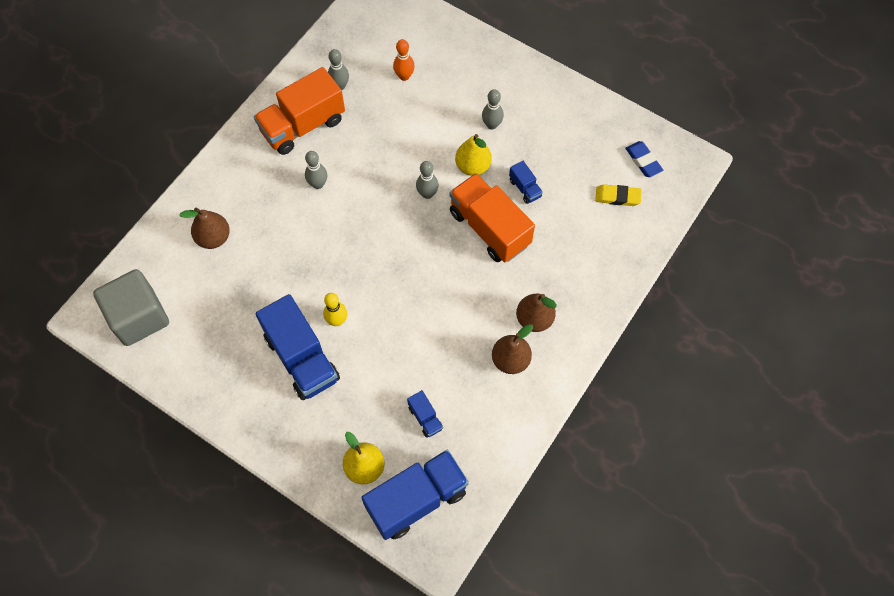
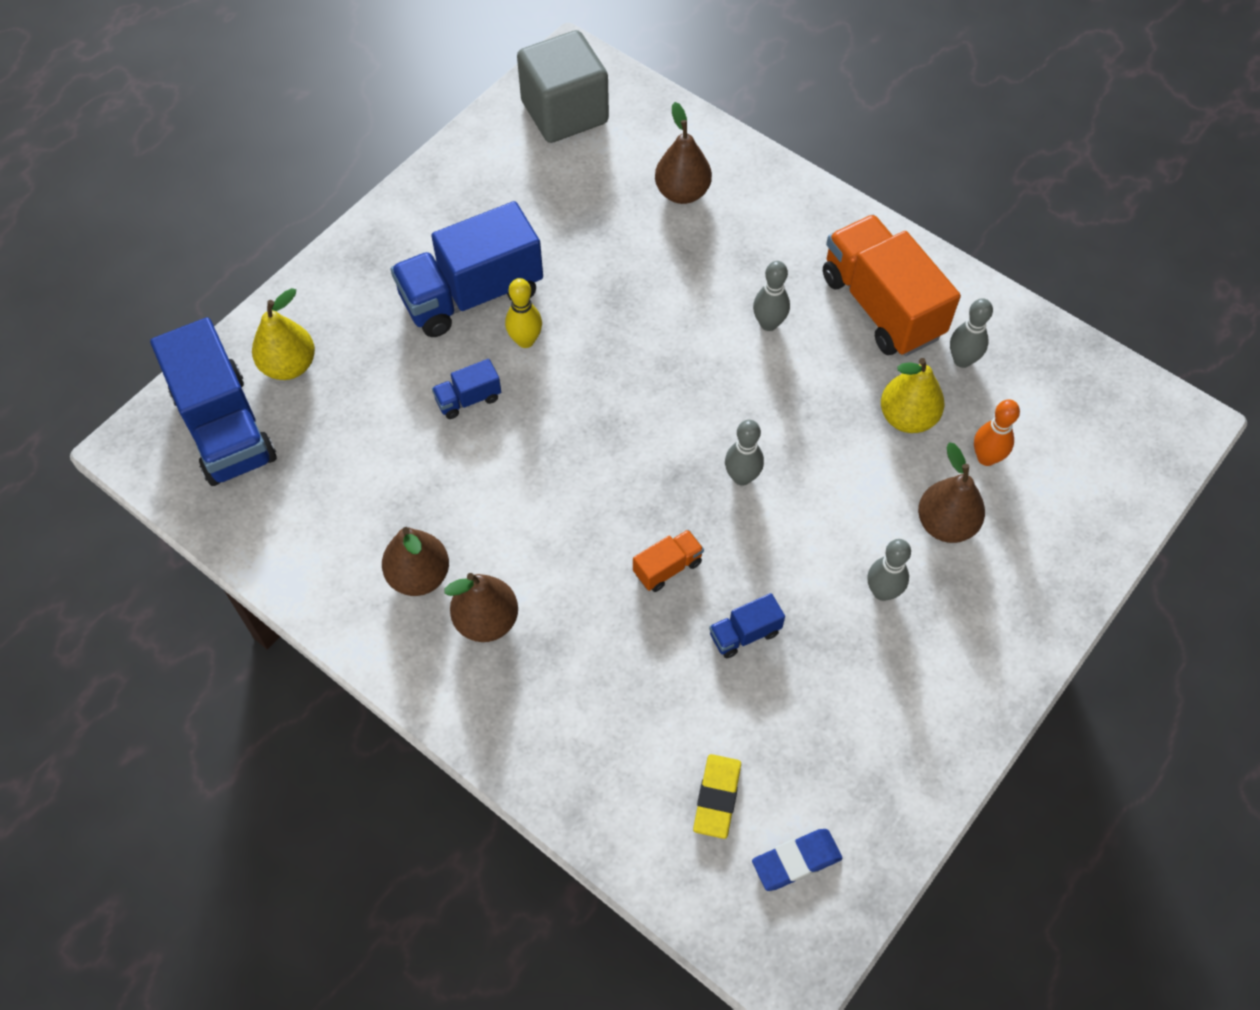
camera: 95 degrees right, 5 degrees down
(425, 418) = (346, 447): blue truck -> blue truck (468, 399)
(448, 96) = (945, 524): none -> brown pear
(473, 166) = (794, 552): yellow pear -> yellow pear (907, 417)
(489, 228) = (667, 567): orange truck -> orange truck, size x0.44

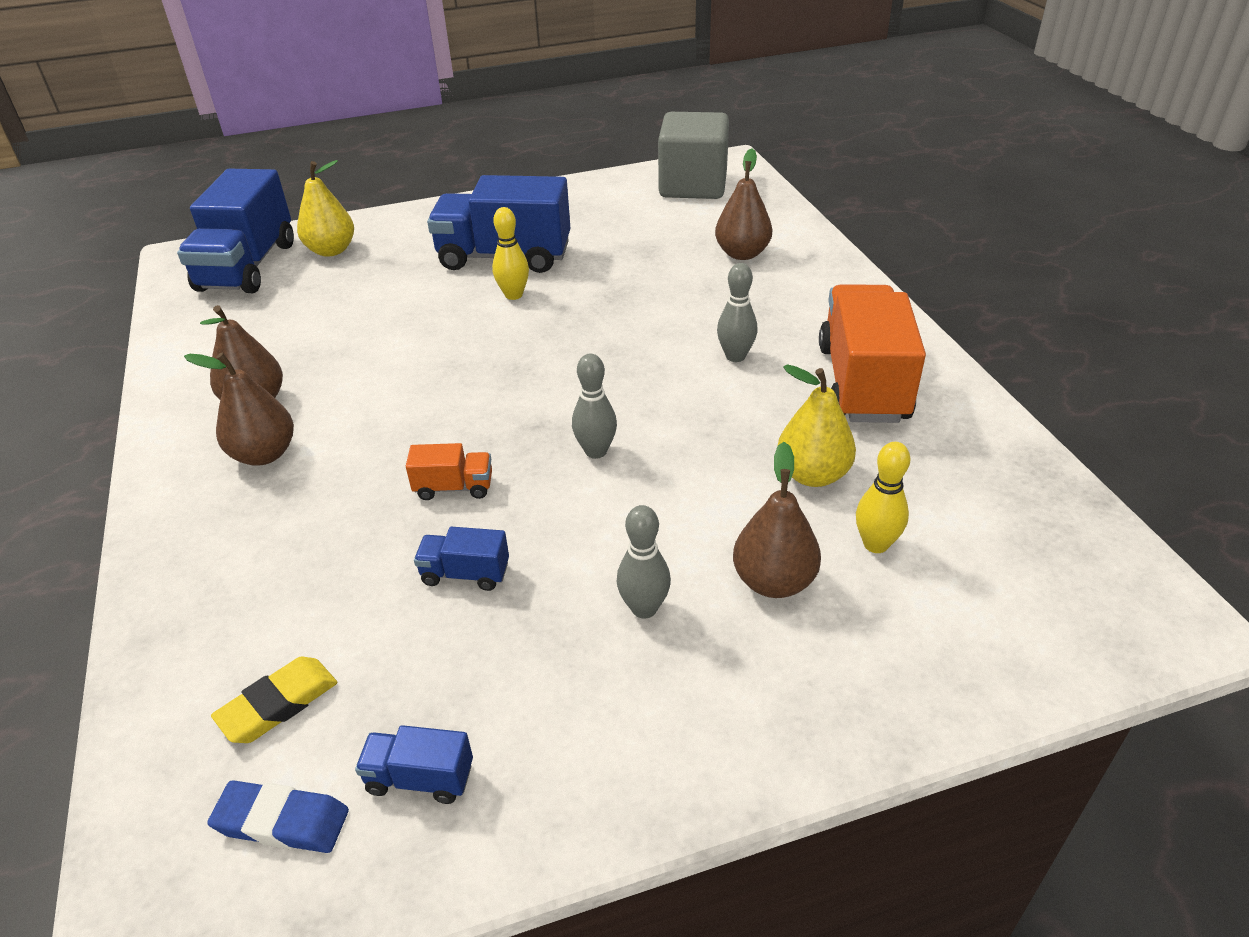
camera: 35 degrees right, 20 degrees down
(468, 399) = (428, 312): blue truck -> blue truck (420, 778)
(962, 360) = (917, 453): grey bowling pin -> none
(986, 458) = (875, 544): orange bowling pin -> yellow bowling pin

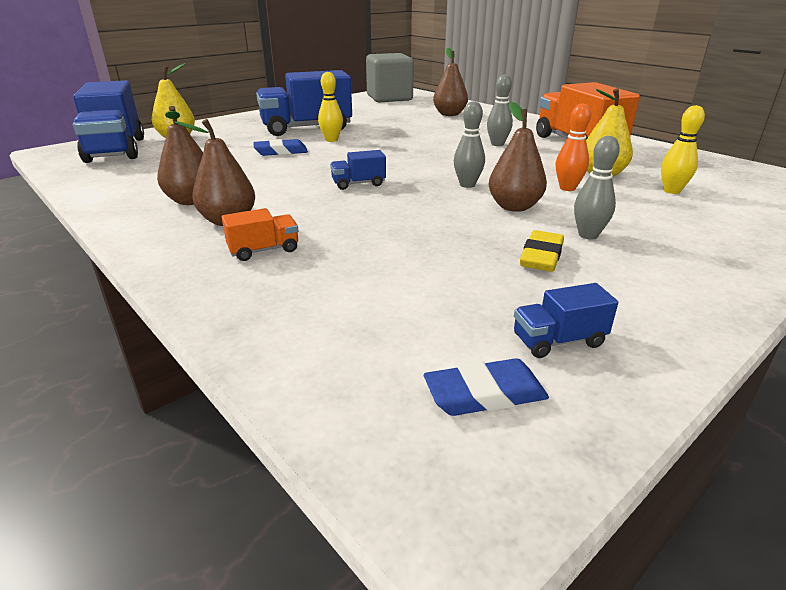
camera: 25 degrees left, 10 degrees down
(278, 704) = (396, 332): yellow eraser -> yellow eraser (541, 256)
(428, 312) = (281, 152): none -> blue eraser
(454, 487) = (394, 212): orange truck -> orange truck (264, 250)
(465, 574) = (453, 244): blue truck -> blue truck (358, 184)
(725, 495) = (567, 188): none -> orange bowling pin
(773, 581) = (642, 212): brown pear -> brown pear (514, 207)

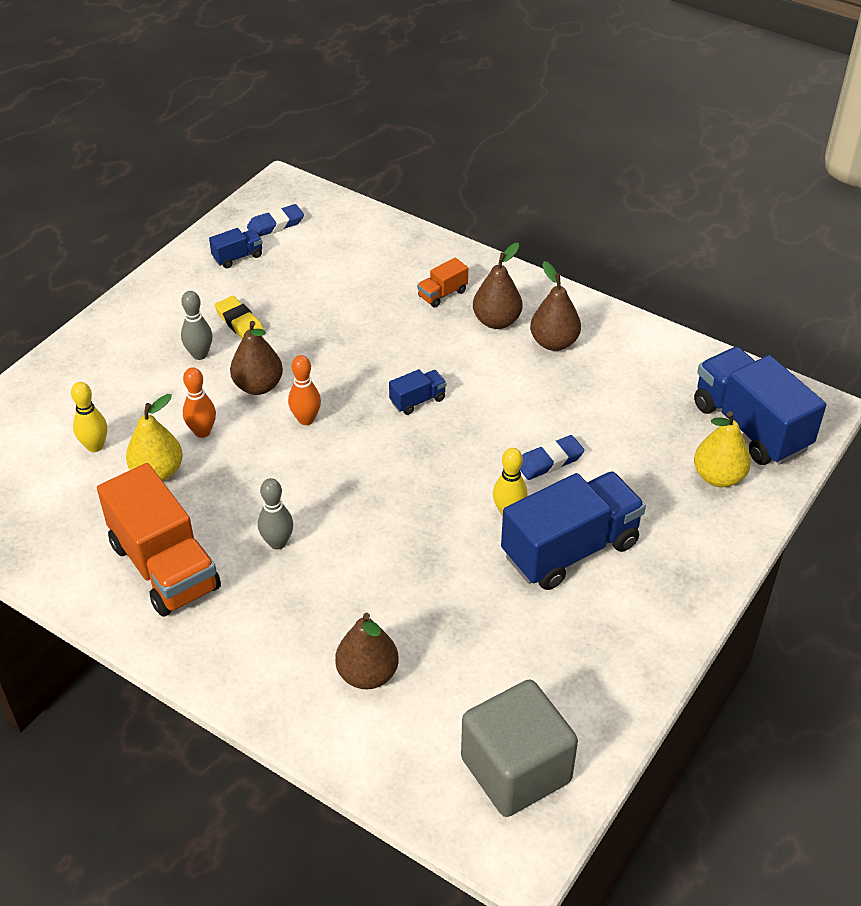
camera: 165 degrees right, 15 degrees up
(467, 185) = (306, 419): grey bowling pin -> orange bowling pin
(541, 256) = (240, 323): yellow eraser -> yellow eraser turned 45 degrees counterclockwise

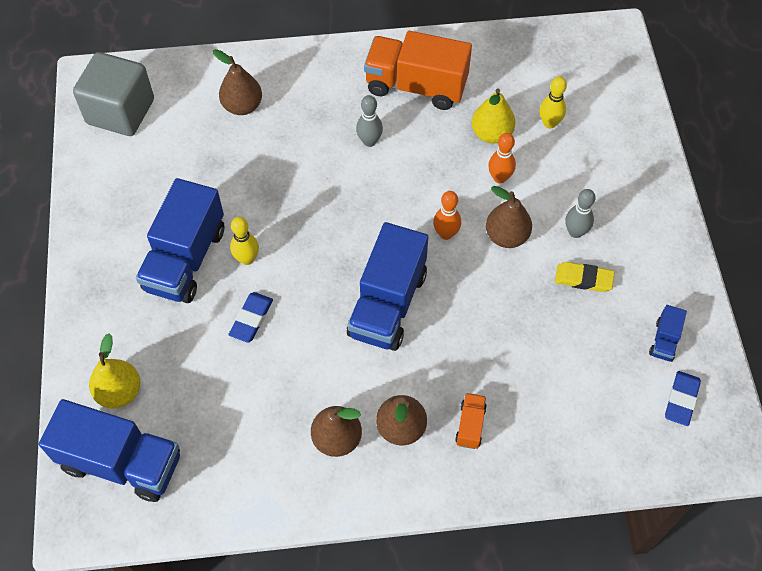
camera: 140 degrees right, 15 degrees up
(417, 400) = (388, 304): blue truck -> blue truck, size x2.26

